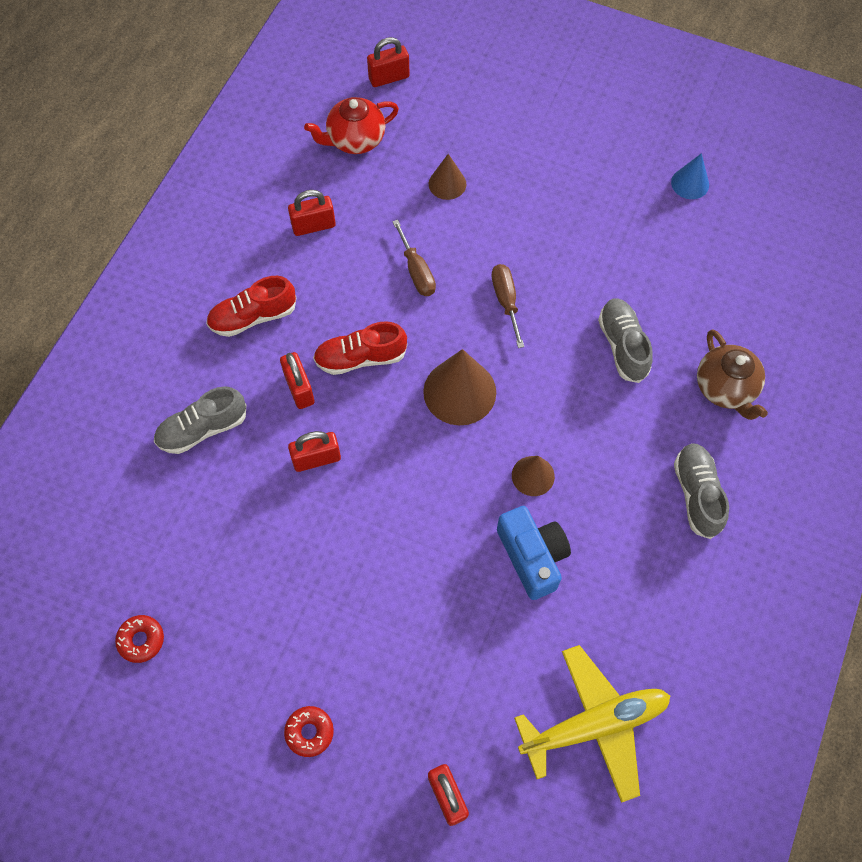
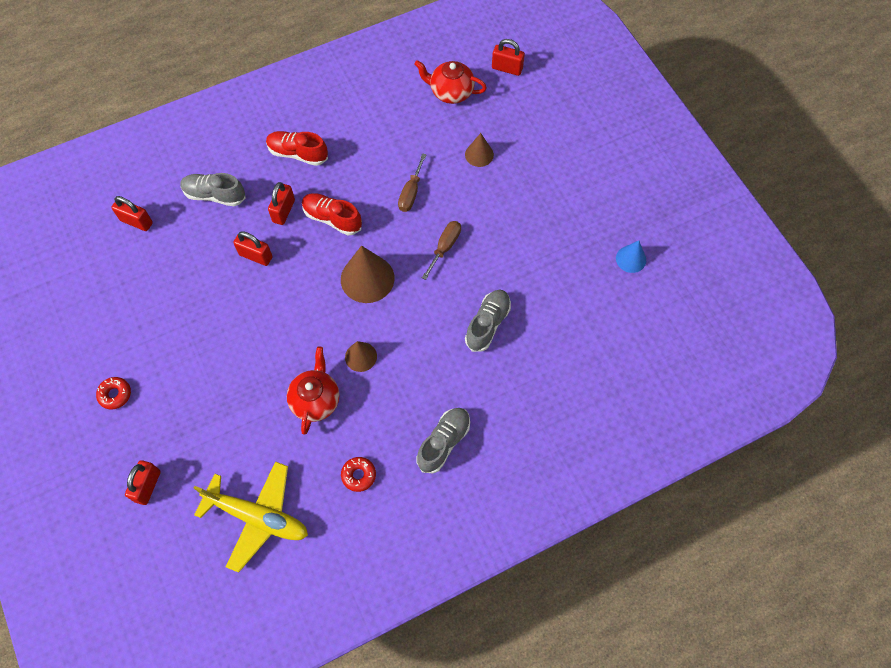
camera: 40 degrees right, 0 degrees up
(141, 640) = (83, 281): red donut -> red donut (358, 475)
(313, 226) = (379, 126): red padlock -> red padlock (136, 221)
(532, 556) = (316, 400): blue camera -> red teapot
(725, 388) = (524, 396): brown teapot -> none

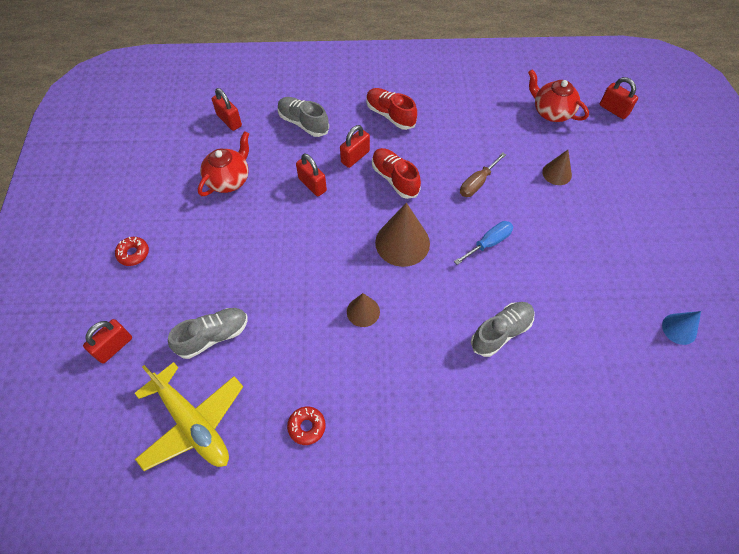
camera: 25 degrees right, 5 degrees down
(316, 400) = (302, 334): red teapot -> red teapot (229, 180)
(443, 442) = (406, 432): grey shoe -> grey shoe (213, 336)
(445, 247) = (489, 243): brown screwdriver -> blue screwdriver

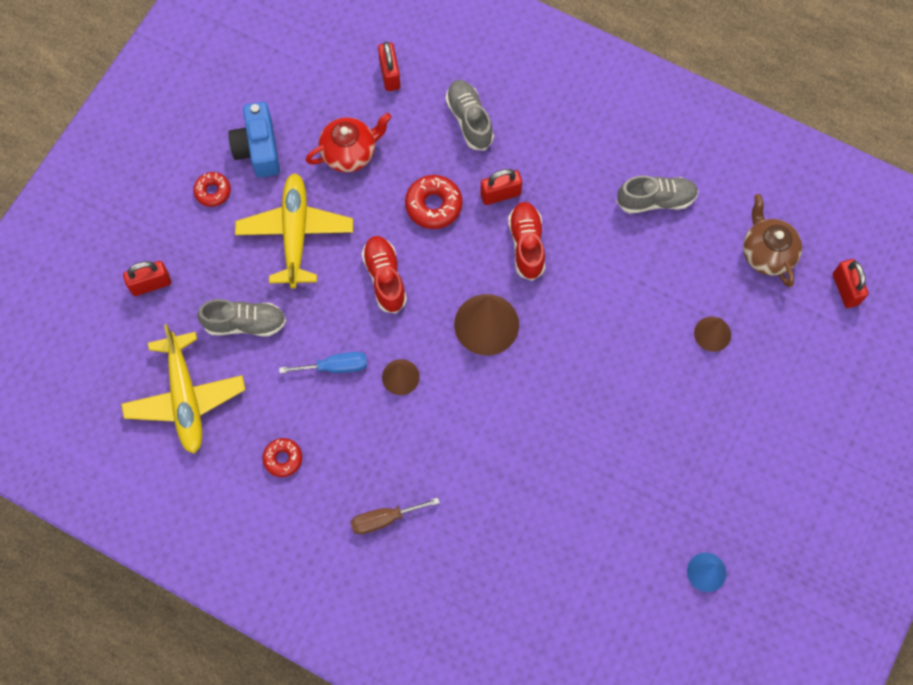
camera: 30 degrees right, 10 degrees up
(155, 208) = (258, 149): none -> blue camera
(218, 251) = (295, 233): none -> yellow plane
(312, 185) = (433, 205): red padlock -> red donut
(390, 115) = (574, 160): red shoe -> red shoe (385, 278)
(477, 183) = (613, 298): brown screwdriver -> brown screwdriver (384, 519)
(489, 243) = (577, 374): blue screwdriver -> blue screwdriver (335, 367)
(501, 332) = (522, 473): grey shoe -> grey shoe (656, 200)
(551, 112) = (766, 253): red teapot -> brown teapot

